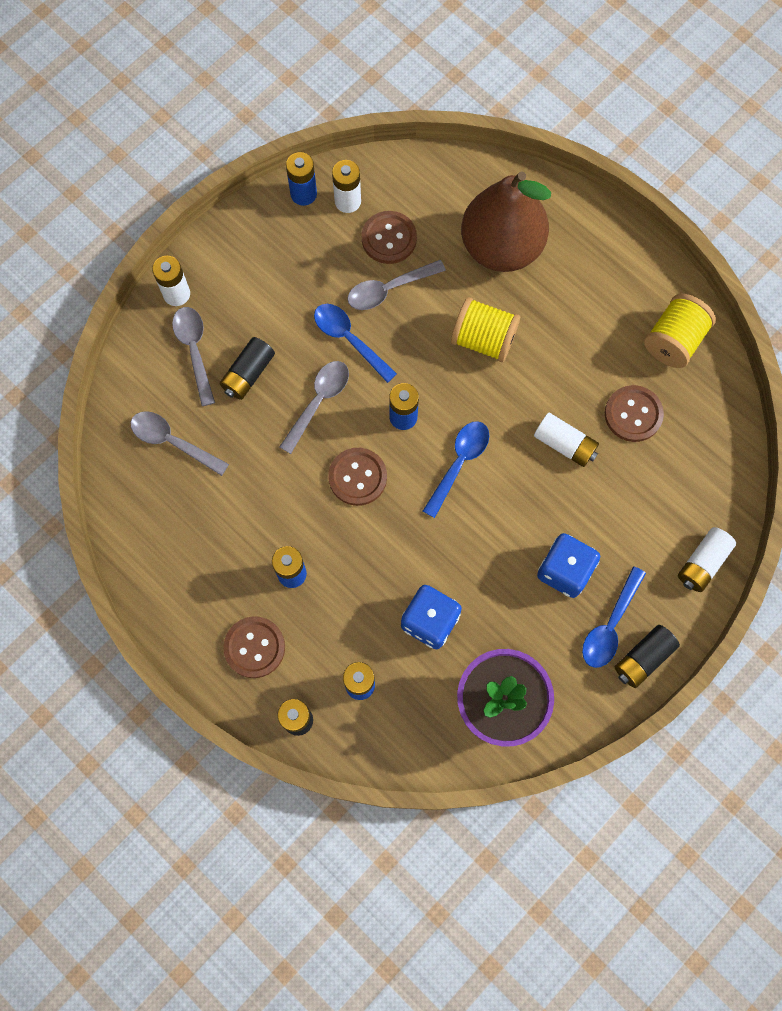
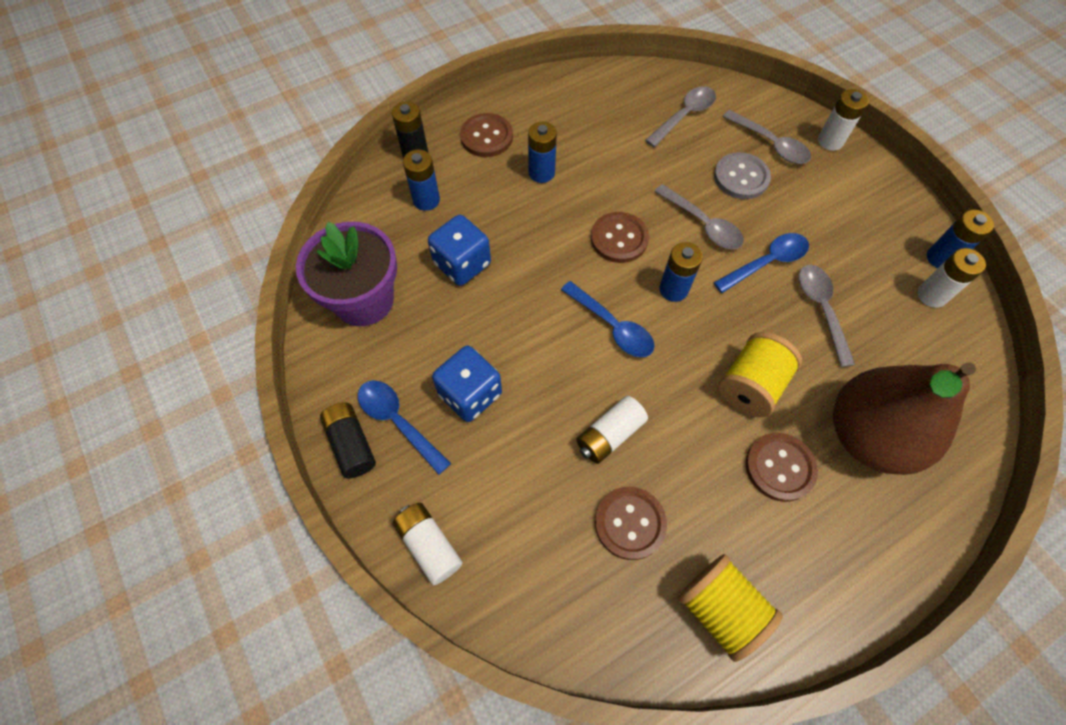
camera: 105 degrees right, 10 degrees down
(194, 350) = (770, 144): grey spoon -> grey spoon turned 45 degrees clockwise
(248, 374) = (741, 177): black battery -> grey button
(389, 238) = (884, 323): brown button -> brown button (779, 467)

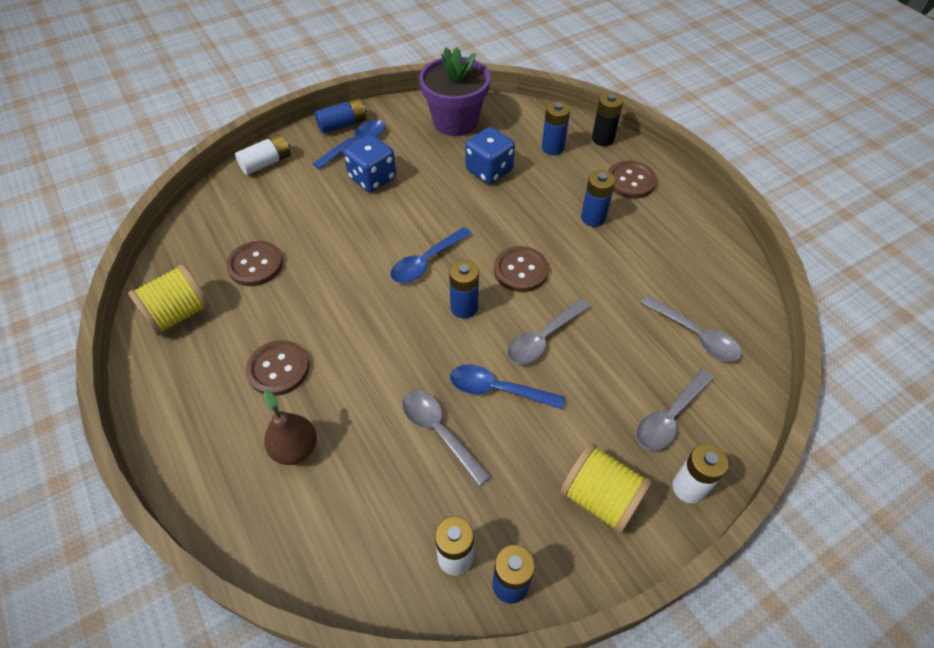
camera: 90 degrees right, 10 degrees down
(351, 444) = (343, 124): black battery -> blue battery
(609, 435) = (327, 256): white battery -> none
(741, 177) = (612, 380): grey button -> none
(751, 385) = (359, 357): yellow spool -> yellow spool (600, 498)
(766, 262) = (497, 389): blue spoon -> blue spoon turned 135 degrees clockwise
(821, 309) = (439, 432): grey spoon -> grey spoon turned 120 degrees counterclockwise
(868, 435) = (295, 449): brown pear -> brown pear, size x0.49

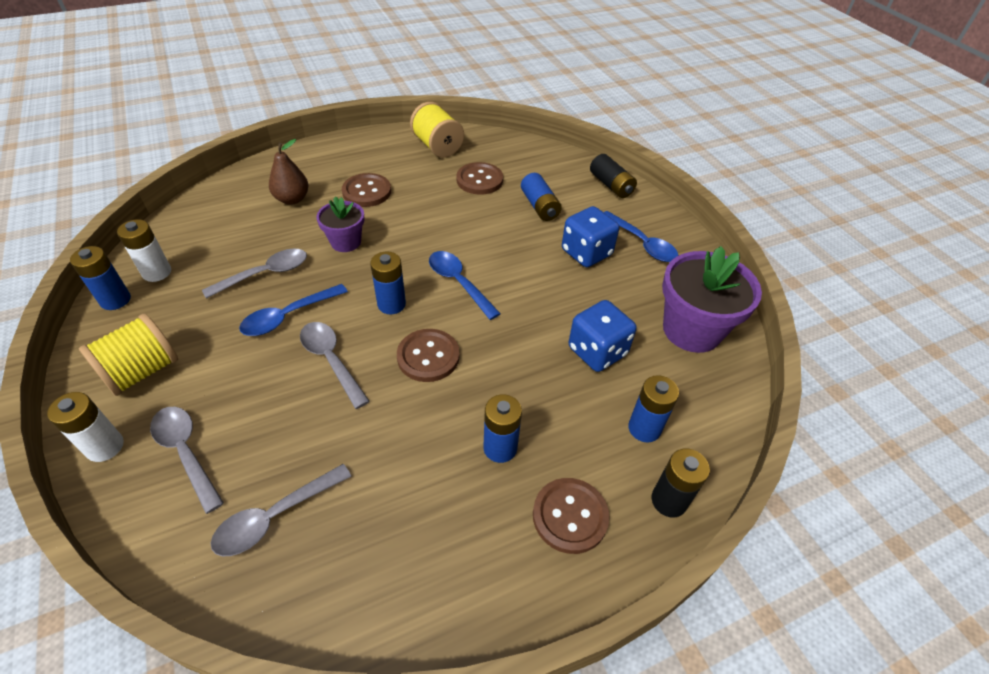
camera: 95 degrees right, 5 degrees down
(266, 163) = (611, 185): white battery -> black battery
(343, 124) = (675, 235): blue battery -> blue battery (539, 206)
(376, 368) = (346, 242): none -> purple flower pot
(497, 389) = (288, 316): blue spoon -> blue spoon turned 150 degrees counterclockwise

